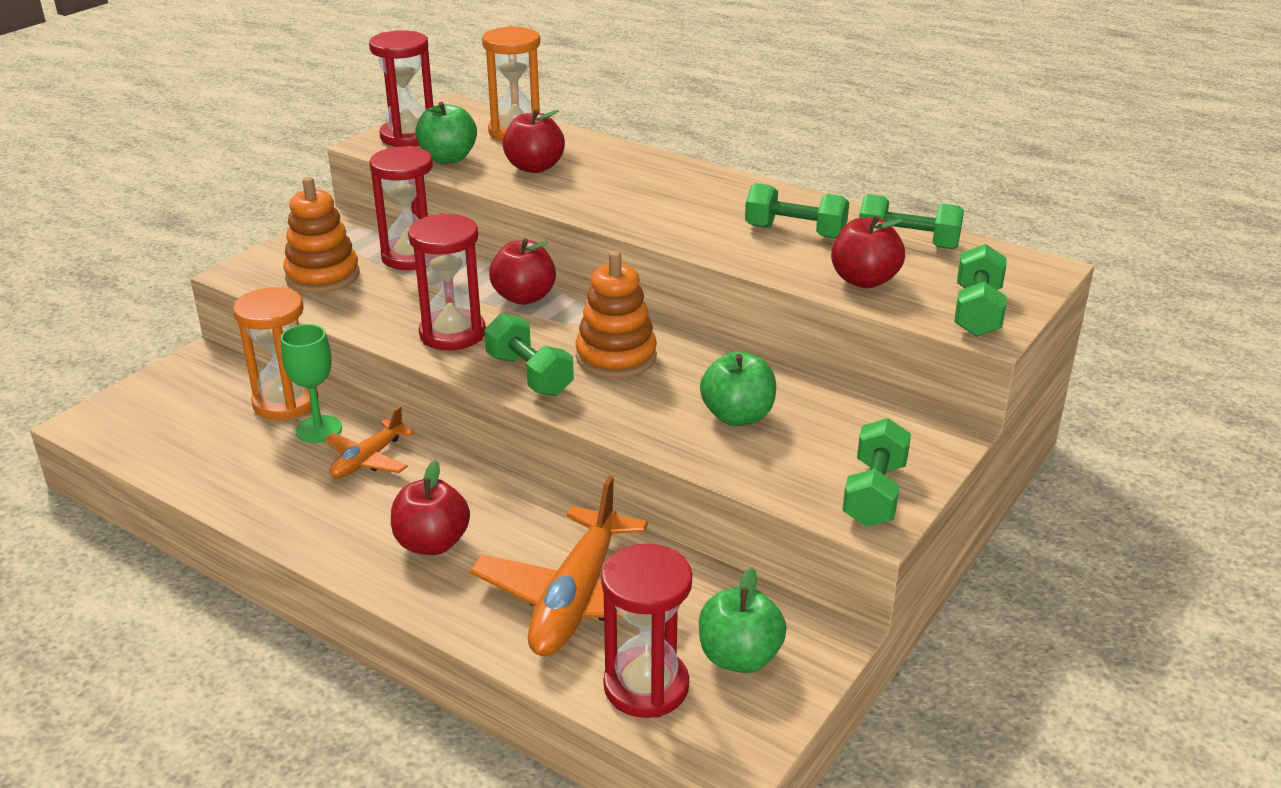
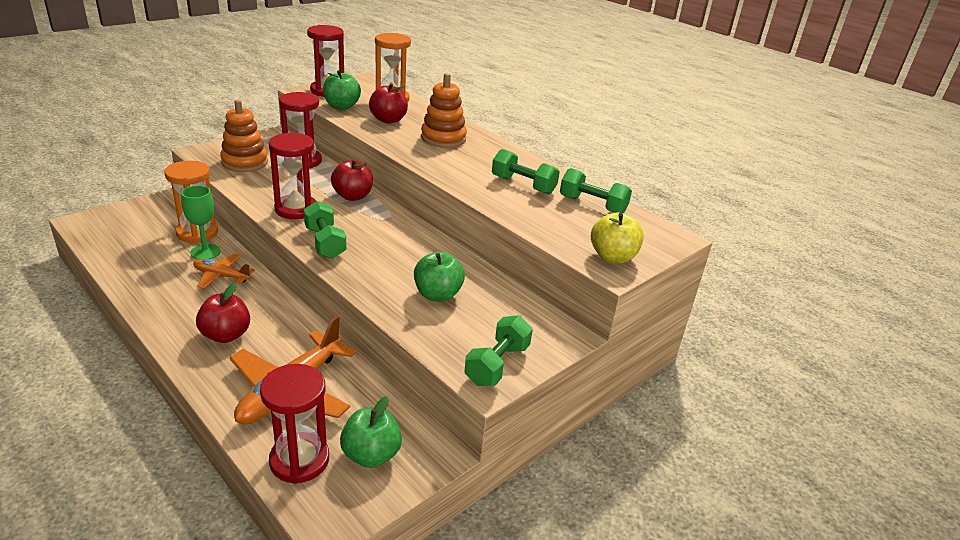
camera: 10 degrees right, 0 degrees up
(368, 460) = (221, 276): orange plane -> orange plane turned 60 degrees clockwise
(616, 357) = (385, 242): orange stacking toy -> orange stacking toy (443, 138)
(864, 280) = (549, 223): red apple -> none
(977, 312) = (612, 257): green dumbbell -> yellow apple

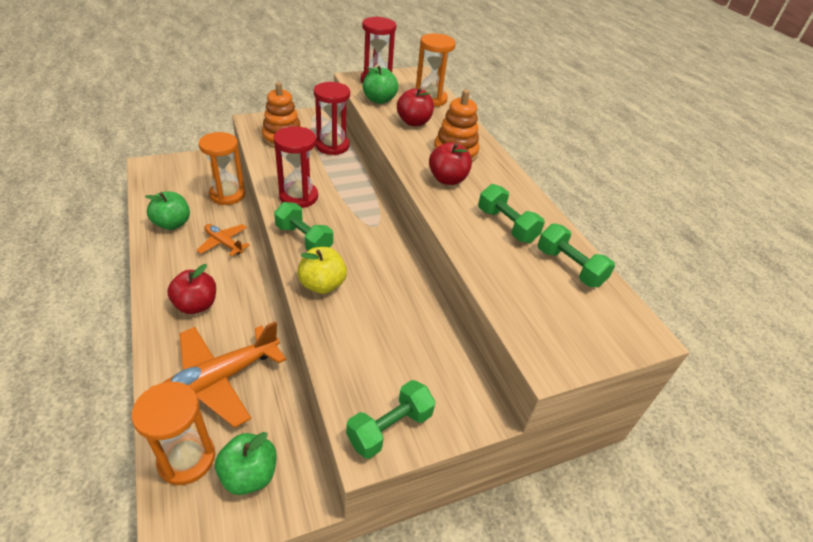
camera: 20 degrees right, 10 degrees up
(205, 252) = (224, 216): green goblet -> none
(299, 460) = (186, 459): red hourglass -> orange hourglass
(325, 243) = (304, 239): green dumbbell -> green dumbbell turned 45 degrees counterclockwise
(353, 196) = (355, 193): red apple -> red apple (447, 179)
(437, 294) = (375, 325): green apple -> green apple (172, 224)
(612, 257) = (557, 343): yellow apple -> yellow apple (322, 285)

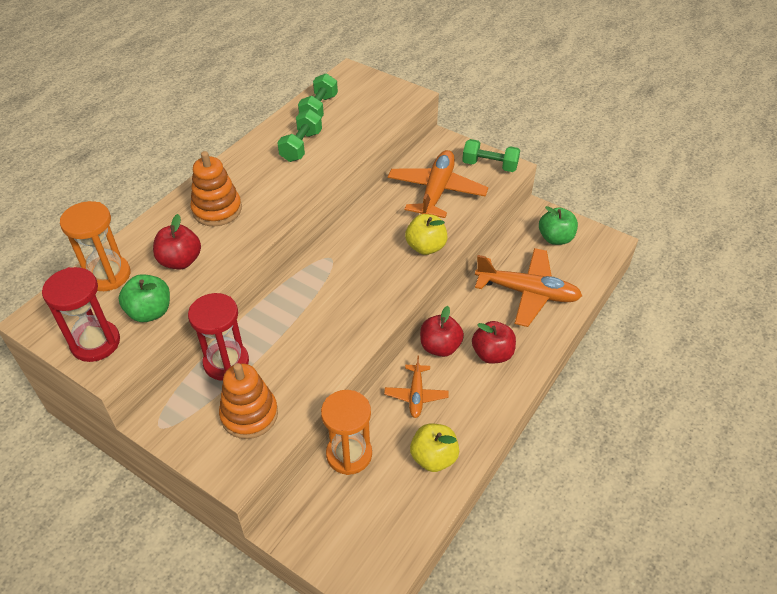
camera: 120 degrees left, 5 degrees up
(172, 224) = (433, 457): green apple -> yellow apple
(186, 459) = (579, 268): orange hourglass -> none
(298, 197) = (341, 327): red hourglass -> none
(304, 239) = (391, 287): green dumbbell -> none
(390, 343) = (436, 191): none -> orange plane
(447, 179) = (269, 196): red apple -> red apple (440, 347)

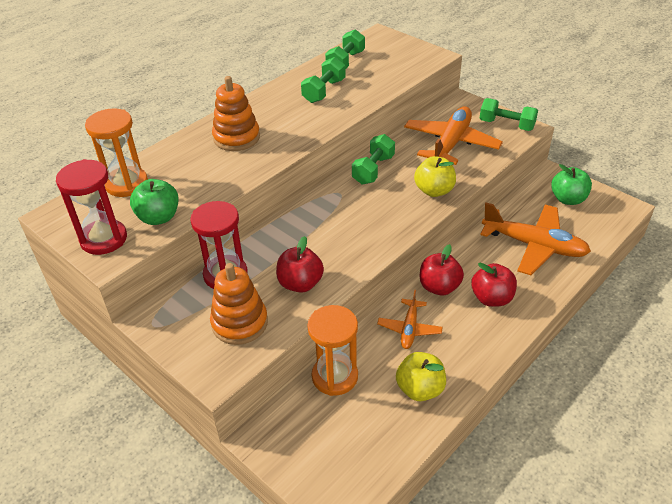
camera: 10 degrees right, 5 degrees down
(180, 261) = (195, 177): red apple -> red apple (300, 284)
(361, 228) = (373, 170): none -> green dumbbell

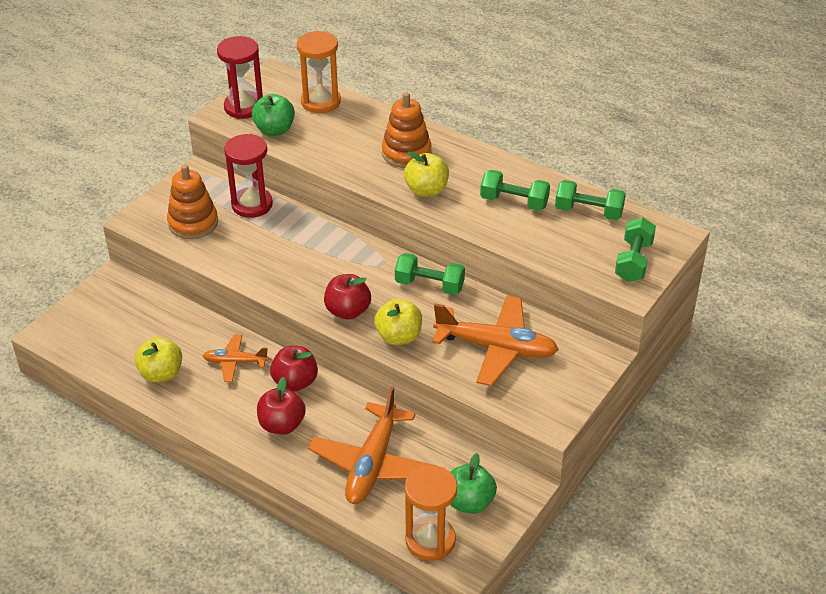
camera: 80 degrees right, 0 degrees up
(294, 131) = (426, 190): none -> yellow apple
(300, 284) = (243, 252): red apple -> red apple (348, 311)
(335, 376) = (175, 316): orange hourglass -> orange hourglass (430, 540)
(506, 125) = (553, 401): green dumbbell -> green dumbbell (633, 261)

